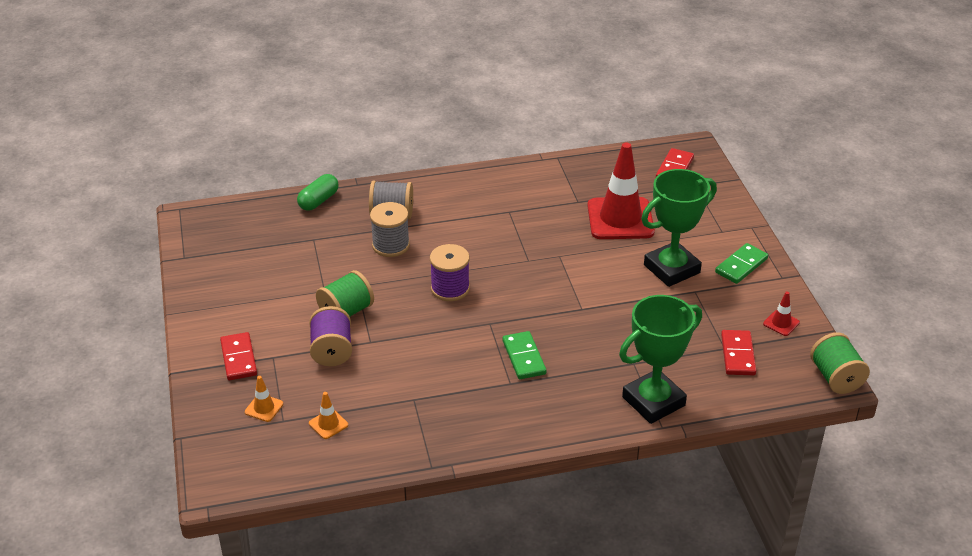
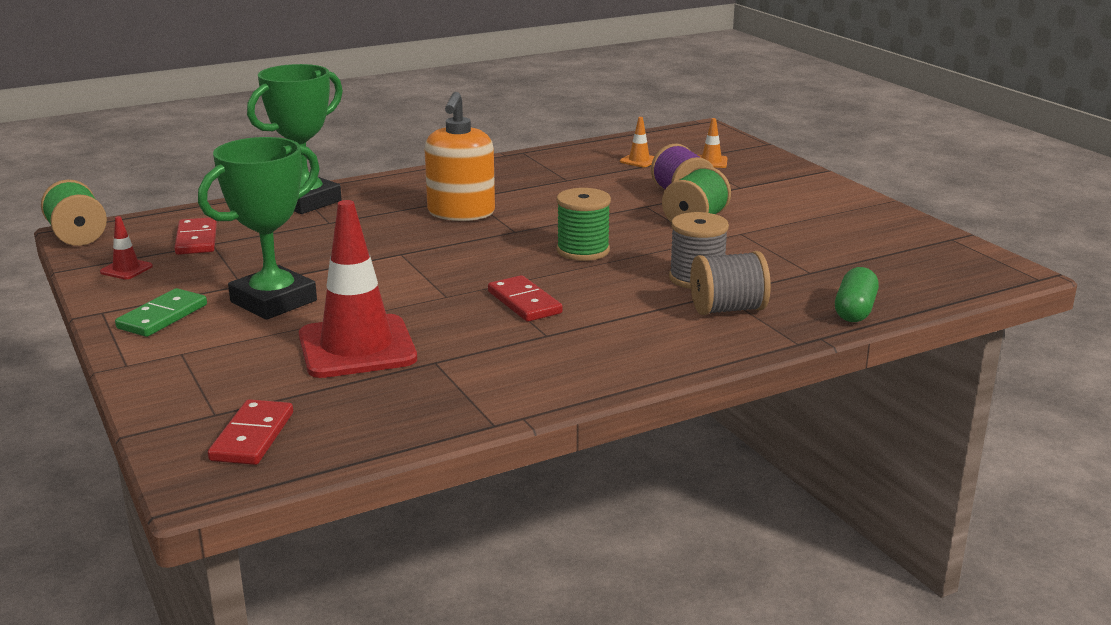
camera: 165 degrees right, 15 degrees down
(238, 358) = (775, 182): red domino -> red domino (524, 302)
(450, 288) = (583, 250): purple spool -> green spool
(524, 357) = (461, 213): green domino -> orange soap dispenser

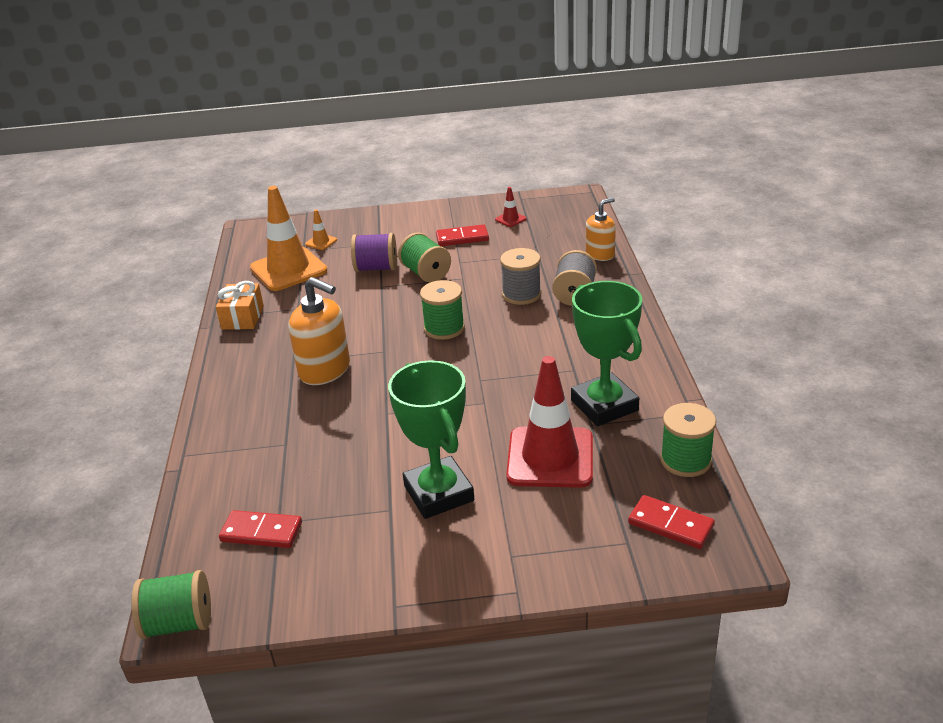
camera: 65 degrees left, 10 degrees up
(126, 269) = (301, 586): red traffic cone -> red traffic cone (510, 219)
(162, 316) = (430, 564): green domino -> none
(305, 202) = (221, 452): green trophy -> green trophy (604, 405)
(385, 432) = (685, 460): none -> green spool
(524, 302) = (517, 369): red domino -> red domino (462, 238)
(531, 162) = (243, 317): none -> orange gift
(639, 160) = (288, 269): orange traffic cone -> orange traffic cone, size x2.41
(854, 310) = (600, 254): green capsule -> orange soap dispenser

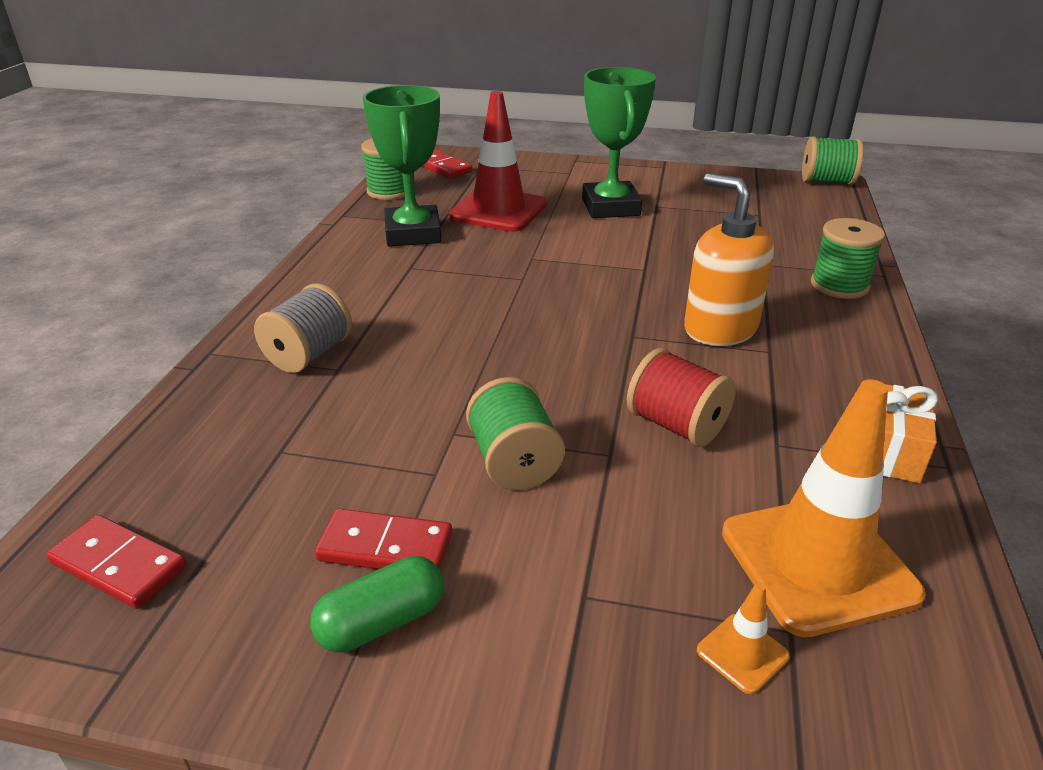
camera: 165 degrees left, 0 degrees up
(261, 532) = (773, 211): red domino -> red domino (118, 565)
(350, 305) = (676, 425): none -> red spool
(376, 268) = (610, 506): purple spool -> none
(444, 328) = (533, 348): green spool -> green spool (839, 285)
(448, 223) = (381, 621): none -> green capsule
(510, 219) = (232, 581): red traffic cone -> none
(521, 294) = (383, 374): grey spool -> none
(600, 254) = (183, 418): orange soap dispenser -> none

